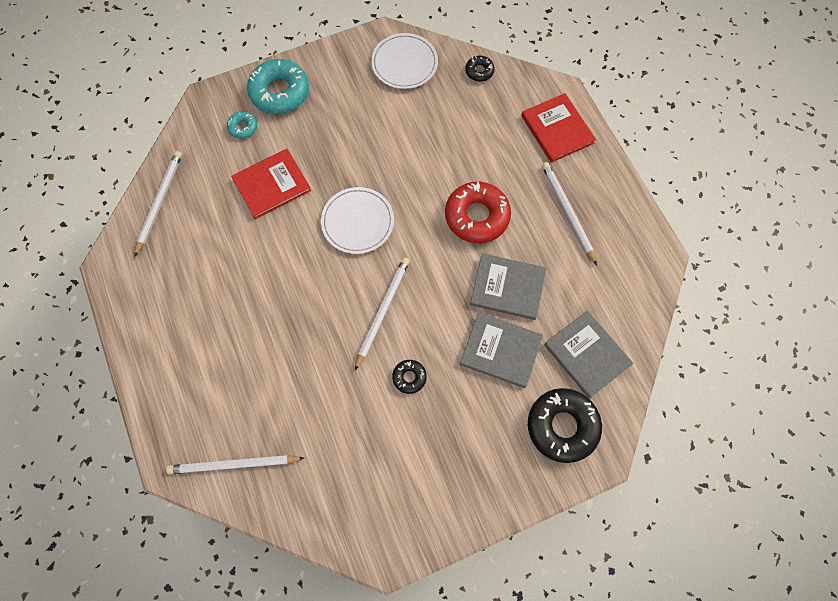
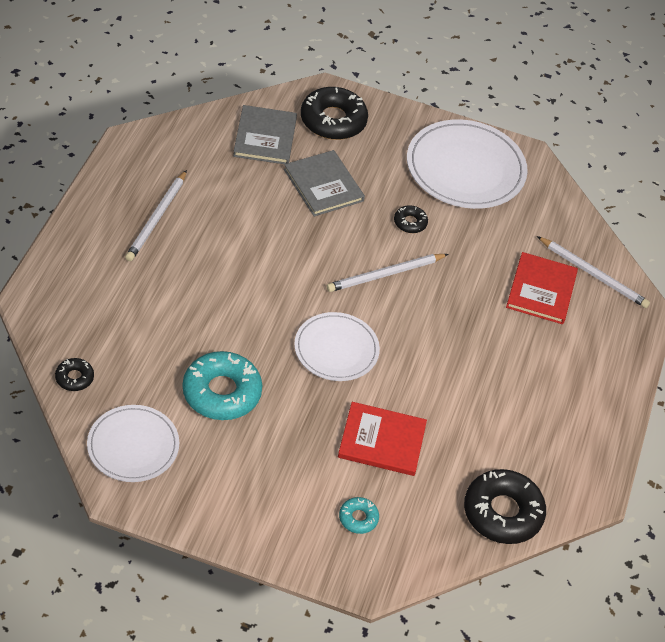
camera: 145 degrees left, 20 degrees down
(159, 202) = (502, 512): white pencil -> black donut
(280, 92) = (286, 523): turquoise donut -> turquoise donut (221, 392)
(420, 482) = (465, 168): none -> white plate
(477, 216) = (232, 273): red donut -> none
(507, 287) = (269, 213): grey book -> none
(557, 129) = (77, 276): red book -> red book (541, 290)

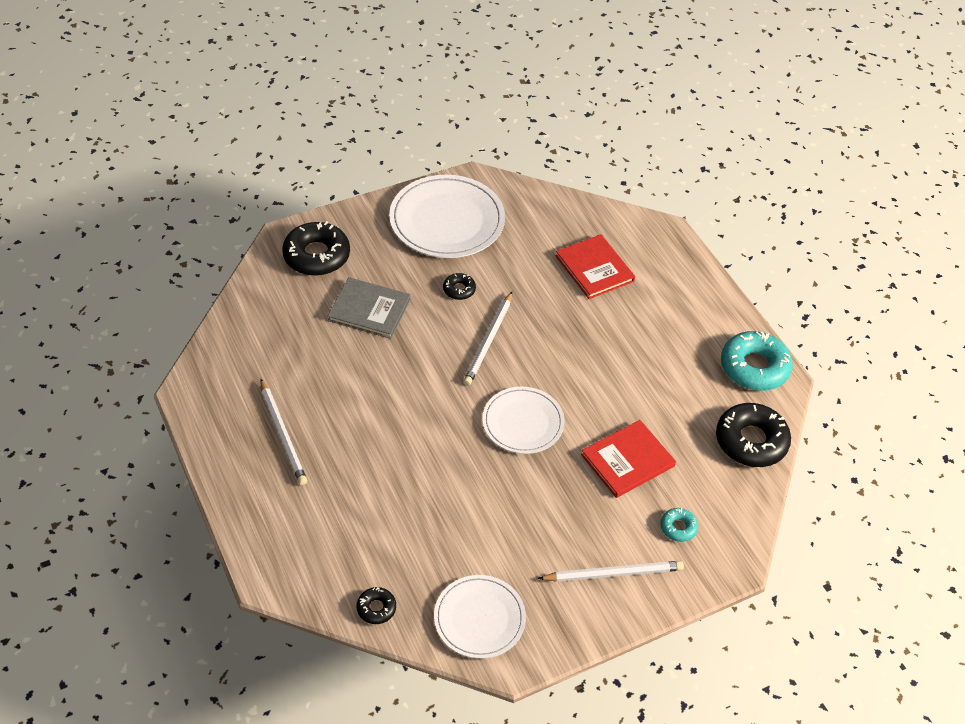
camera: 40 degrees left, 0 degrees up
(221, 392) = (489, 523): turquoise donut -> turquoise donut (754, 367)
(265, 137) = (284, 307): grey book -> none
(593, 274) = (611, 231): white pencil -> white pencil (613, 573)

